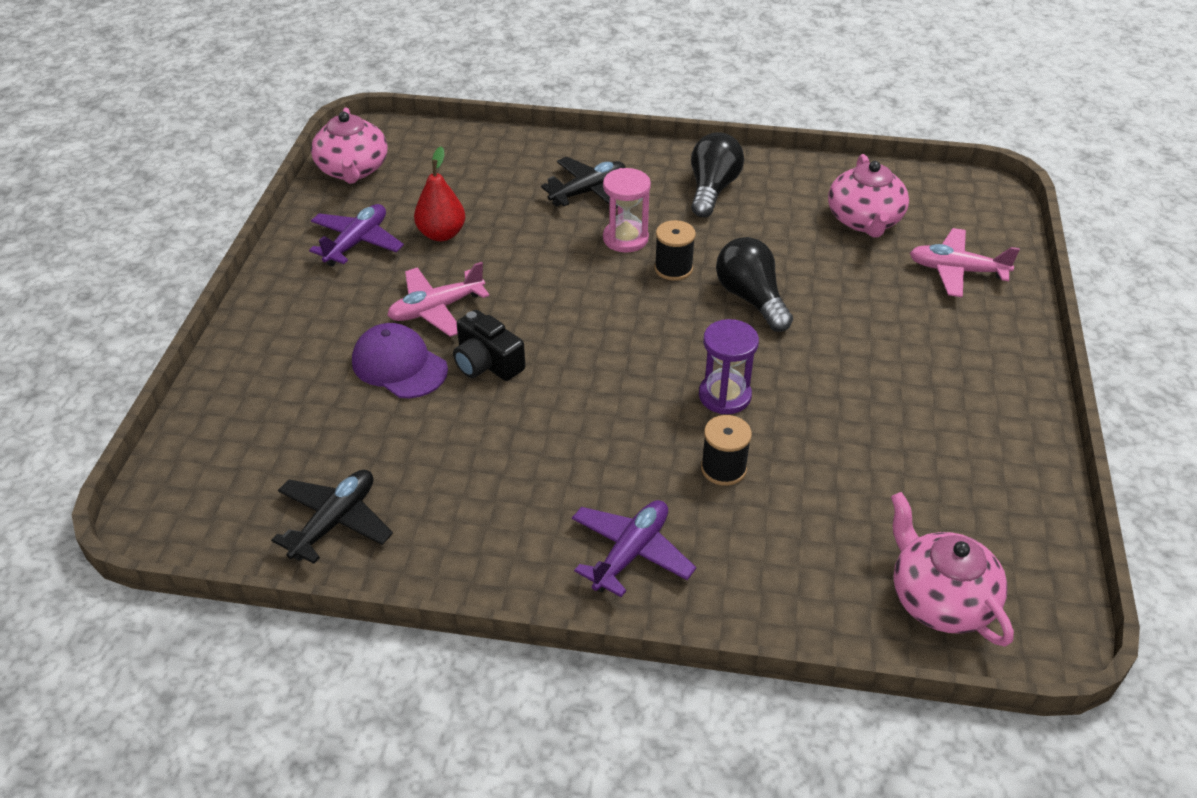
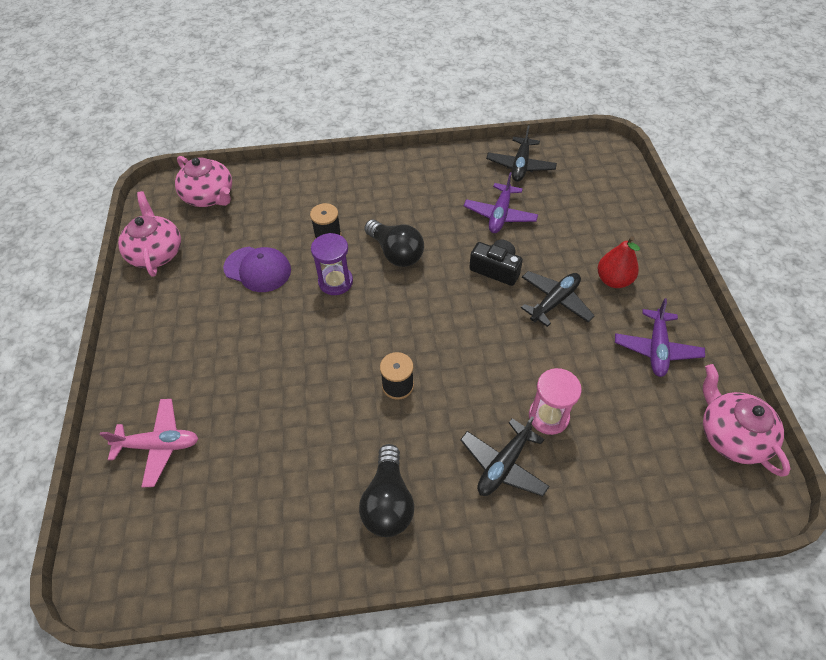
camera: 165 degrees right, 10 degrees up
(399, 365) = (549, 254): purple cap -> purple cap (257, 269)
(436, 309) = (554, 302): pink plane -> black plane
(441, 234) = (598, 375): red pear -> red pear (613, 280)
(625, 239) = (447, 410): pink hourglass -> pink hourglass (548, 416)
(631, 553) = (367, 184): purple plane -> purple plane (500, 215)
(751, 298) = (330, 369): black light bulb -> black light bulb (396, 253)
(864, 220) = (237, 494): pink teapot -> pink teapot (156, 253)

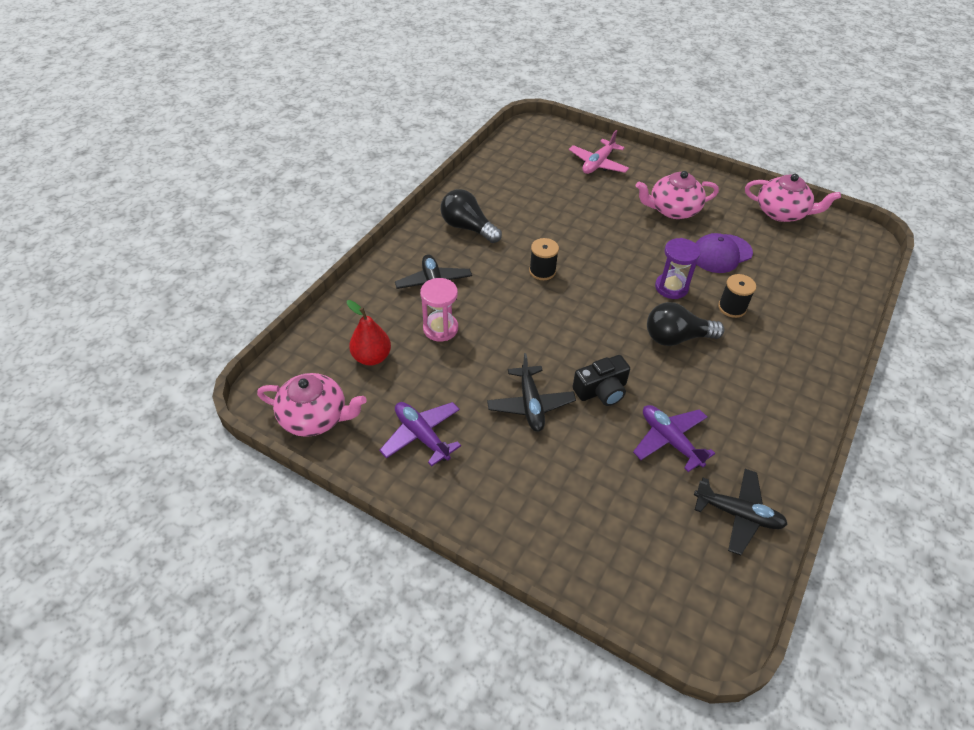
camera: 125 degrees right, 5 degrees down
(209, 196) = (839, 262): pink teapot -> pink teapot (673, 210)
(520, 166) = (738, 514): black plane -> black plane turned 150 degrees clockwise
(613, 280) = (514, 466): red pear -> red pear (372, 357)

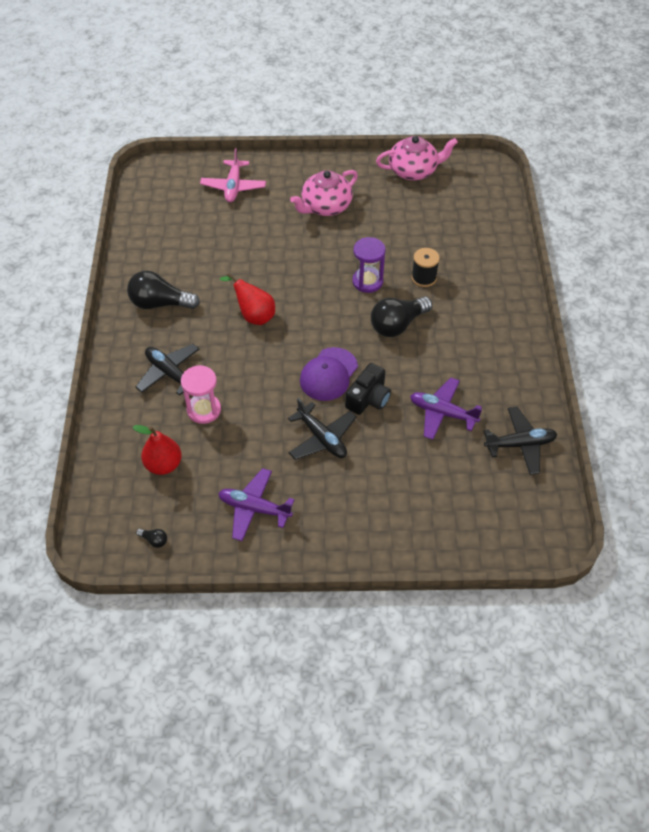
camera: 30 degrees left, 5 degrees up
(315, 417) = (154, 540): pink teapot -> black light bulb
(542, 271) = (254, 315): black spool -> red pear
(721, 254) = (388, 232): purple cap -> purple cap (328, 374)

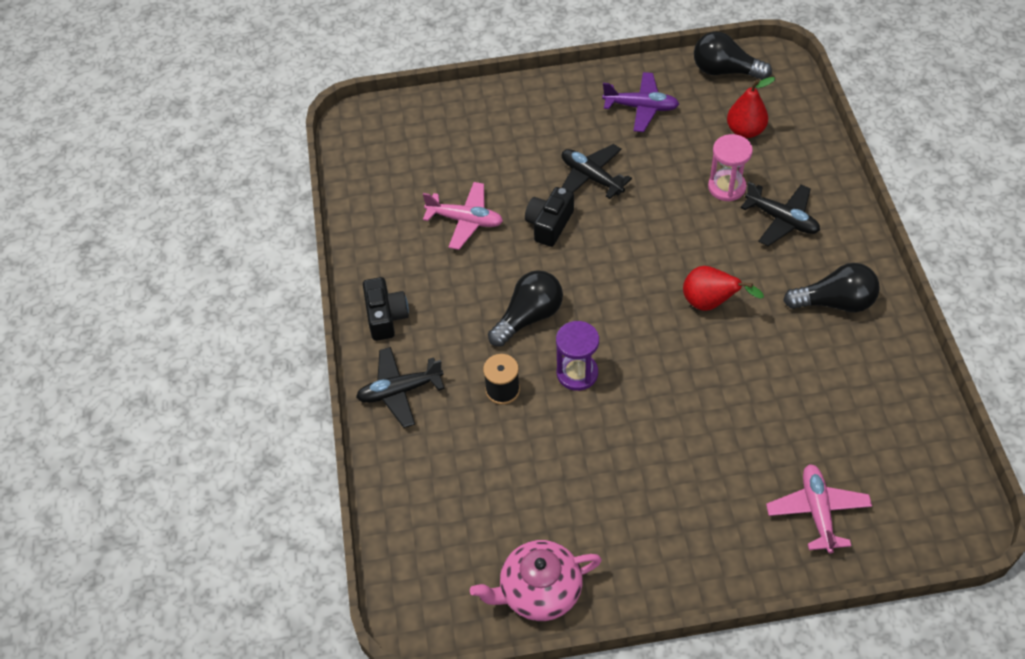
camera: 175 degrees right, 0 degrees up
(154, 540) = (725, 71): black light bulb -> black light bulb, size x2.42
(325, 206) = (664, 494): pink teapot -> none
(328, 374) = (600, 244): purple cap -> none
(442, 413) = (465, 220): purple plane -> pink plane
(512, 341) = (385, 317): none -> black camera
(520, 444) = (381, 200): black plane -> black plane (399, 391)

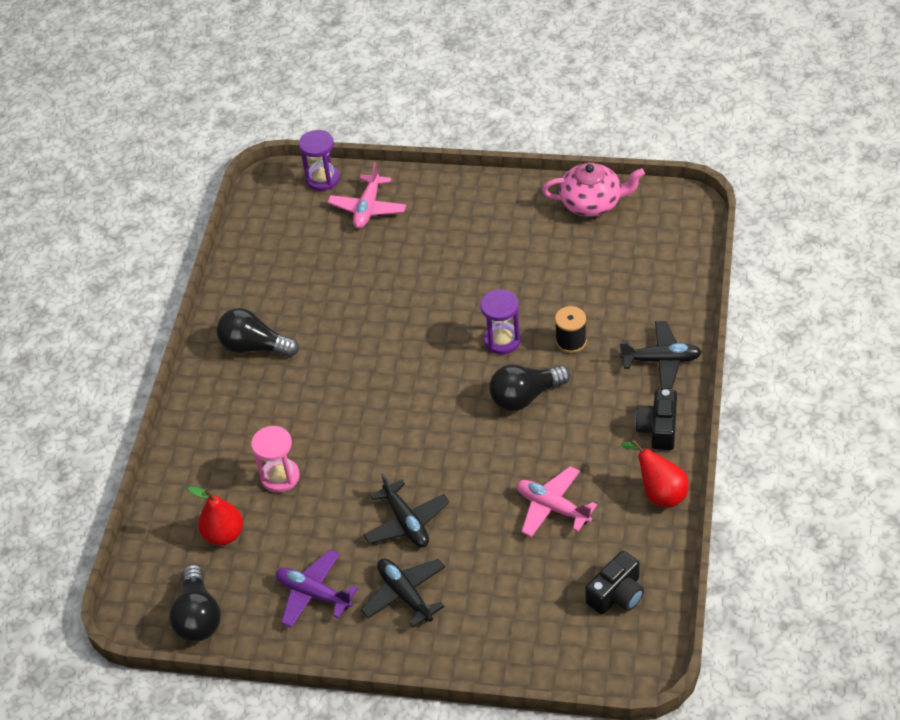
camera: 160 degrees left, 5 degrees down
(549, 224) = (470, 481): black camera -> black camera (616, 594)
(710, 303) = (359, 371): red pear -> red pear (660, 493)
(725, 71) = (198, 617): black light bulb -> black light bulb turned 45 degrees clockwise
(782, 220) = (250, 430): black plane -> black plane (405, 595)
(902, 544) = (322, 179): none -> purple hourglass

